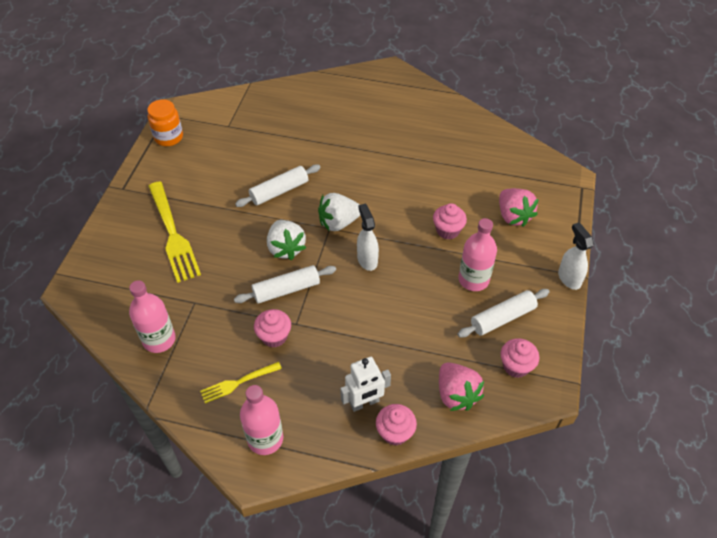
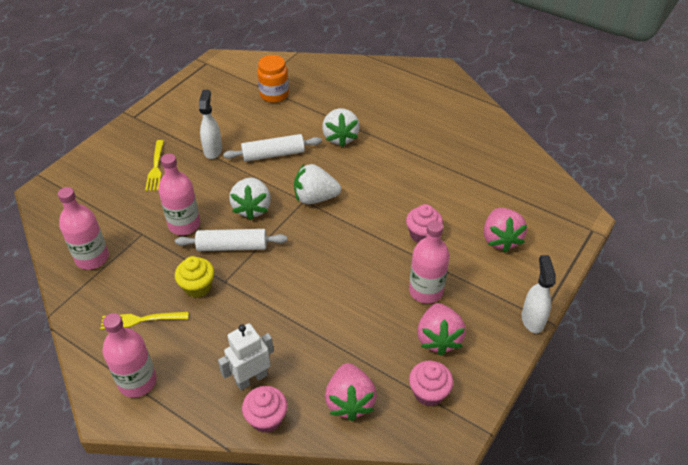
camera: 20 degrees right, 5 degrees down
(169, 137) = (198, 82): orange jar -> orange jar (274, 94)
(173, 234) = (155, 167): yellow fork -> yellow fork, size x0.54
(231, 282) = (184, 224): none -> pink bottle
(274, 336) = (197, 287): pink cupcake -> yellow cupcake
(332, 159) = (340, 137): none -> white strawberry
(364, 403) = (251, 378): white robot -> white robot turned 150 degrees clockwise
(367, 260) = (325, 240): white spray bottle -> white spray bottle (213, 150)
(502, 318) = (438, 338): white rolling pin -> pink strawberry

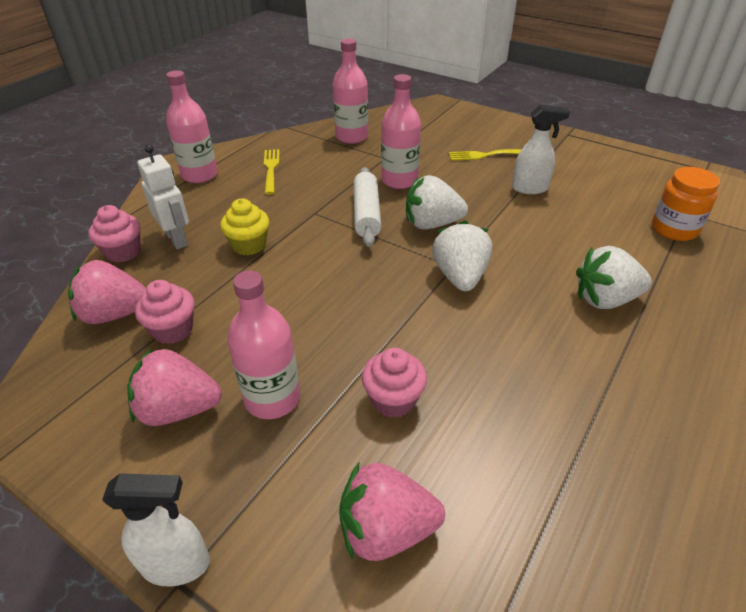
camera: 90 degrees right, 5 degrees down
(197, 287) = (308, 196): yellow cupcake -> yellow cupcake (249, 245)
(273, 154) = (539, 235): white rolling pin -> none
(428, 393) = (92, 393): pink cupcake -> pink cupcake (173, 330)

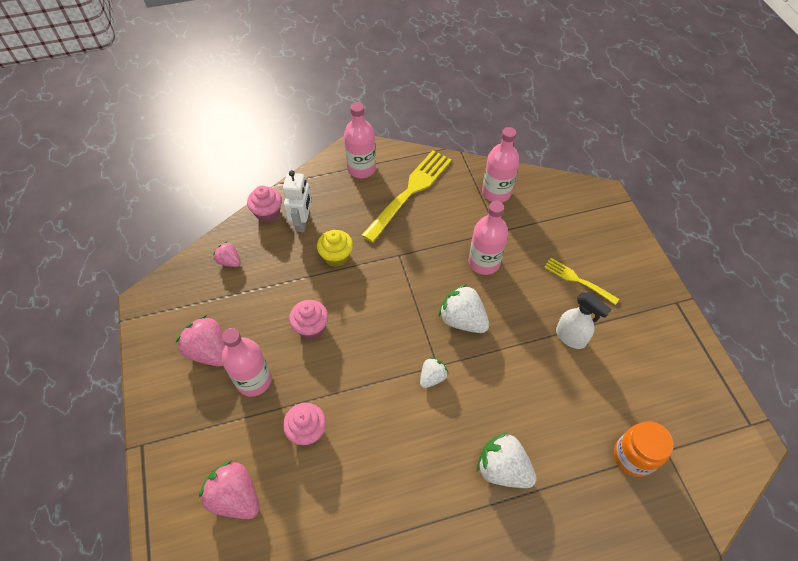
camera: 40 degrees right, 15 degrees up
(115, 314) = (229, 261): pink strawberry -> pink strawberry, size x0.58
(173, 330) = (247, 295): pink cupcake -> pink cupcake (311, 327)
(177, 564) = (147, 435): white spray bottle -> none
(271, 169) = (409, 192): yellow fork -> yellow fork, size x1.85
(366, 214) = (430, 279): white rolling pin -> none
(460, 276) = (432, 377): white strawberry -> white strawberry, size x0.58

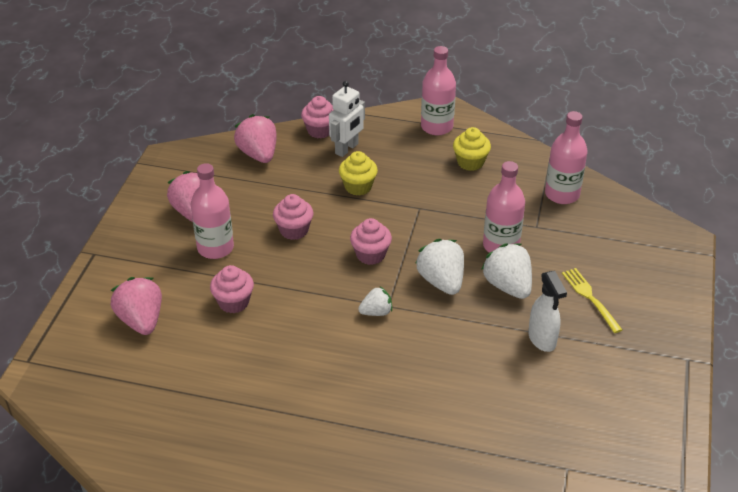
camera: 30 degrees right, 15 degrees down
(229, 261) = (258, 154): pink strawberry -> pink strawberry, size x1.73
(390, 321) = (370, 255): none -> pink cupcake
(409, 192) = (470, 162): yellow fork -> yellow cupcake
(502, 469) = (388, 406): white strawberry -> white strawberry (507, 286)
(633, 456) = (527, 456): orange jar -> none

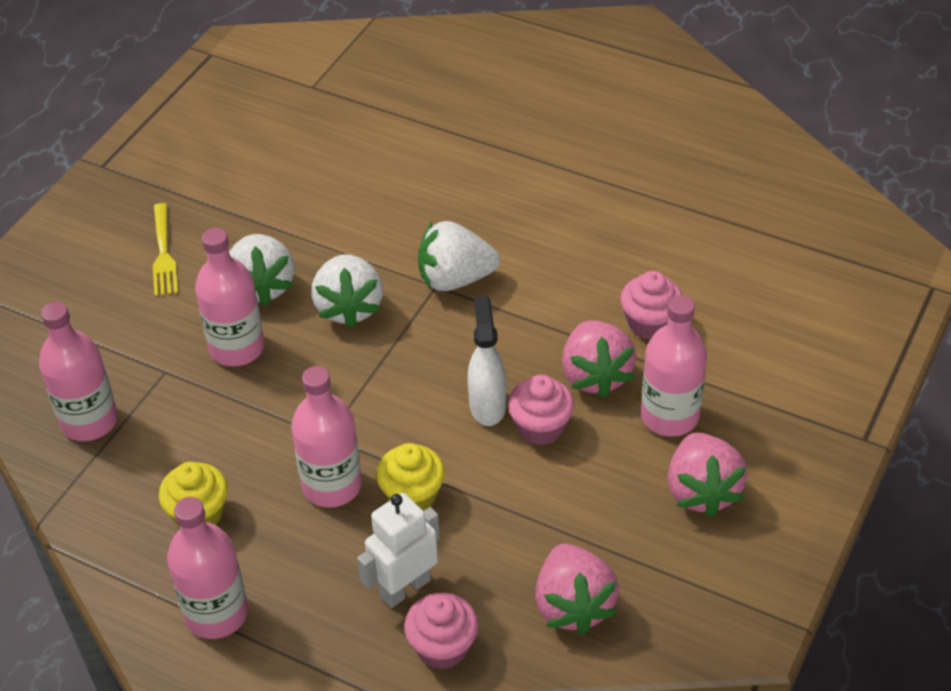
camera: 165 degrees left, 5 degrees up
(141, 320) = (782, 318): pink strawberry -> pink strawberry (595, 375)
(370, 255) = (434, 365): pink cupcake -> none
(376, 312) = (455, 279): white strawberry -> white strawberry, size x1.73
(405, 185) = (332, 485): none -> pink bottle
(542, 339) = (258, 212): white spray bottle -> white spray bottle (487, 405)

